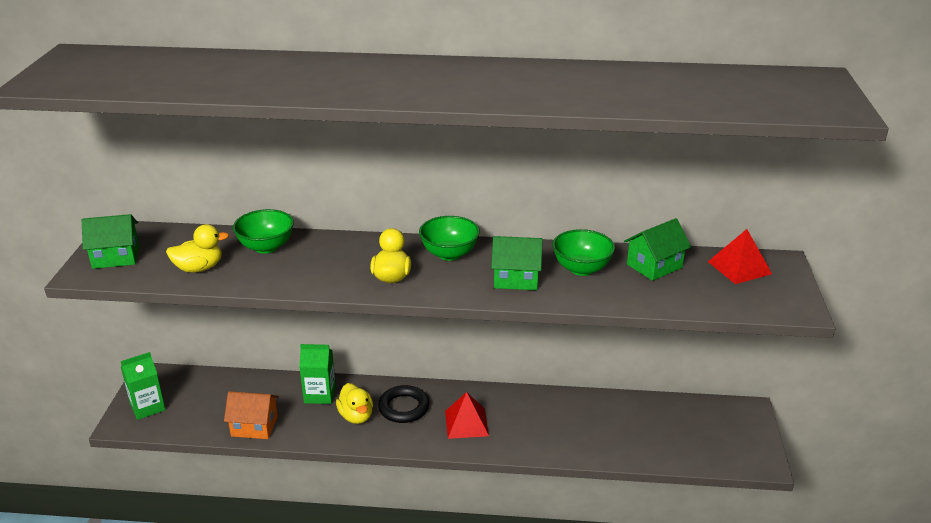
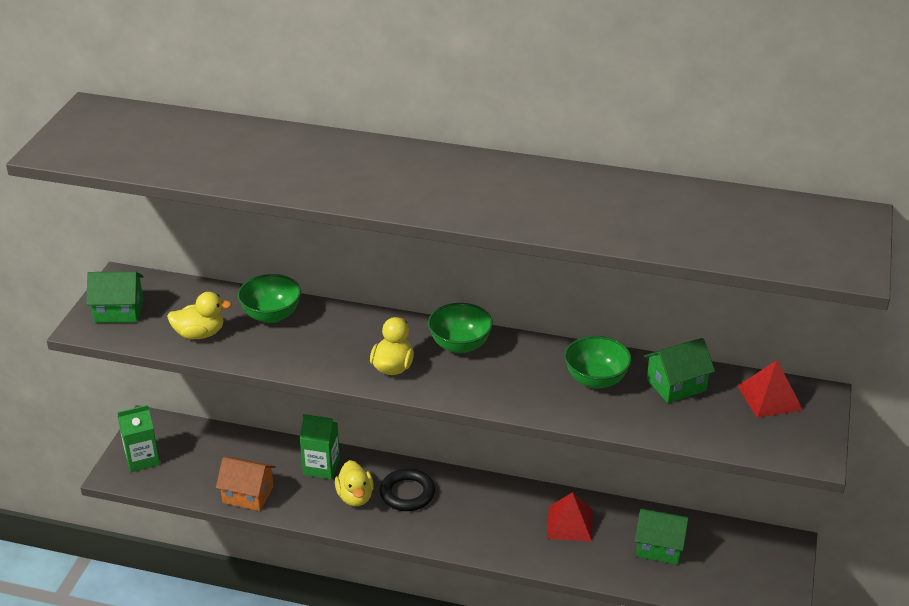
camera: 10 degrees right, 5 degrees up
(466, 423) = (470, 520): red pyramid -> red pyramid (570, 523)
(516, 279) = (522, 384): green house -> green house (659, 547)

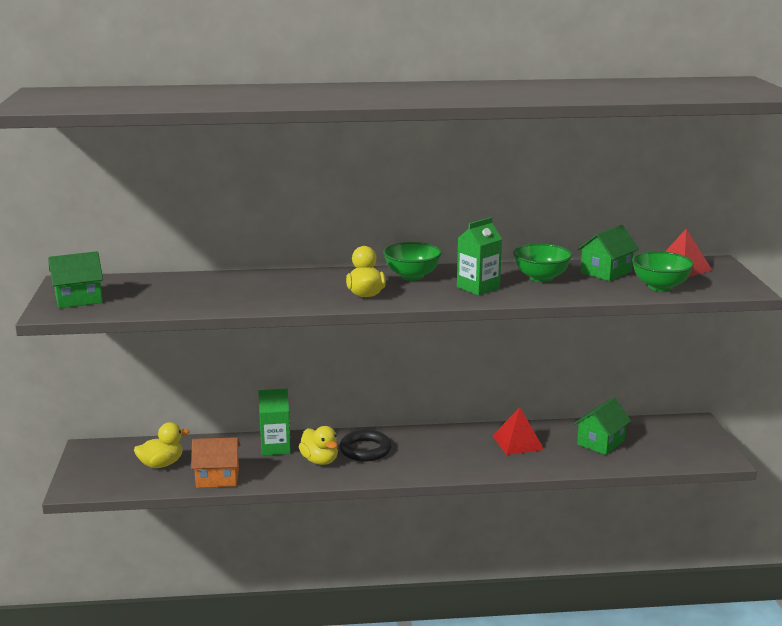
camera: 20 degrees left, 15 degrees down
(142, 459) = (96, 473): green carton -> green carton (478, 287)
(200, 334) = (170, 301): yellow duck -> yellow duck (161, 464)
(271, 315) = (229, 283): green bowl -> green bowl (660, 286)
(659, 547) = (600, 442): green house -> green house turned 45 degrees counterclockwise

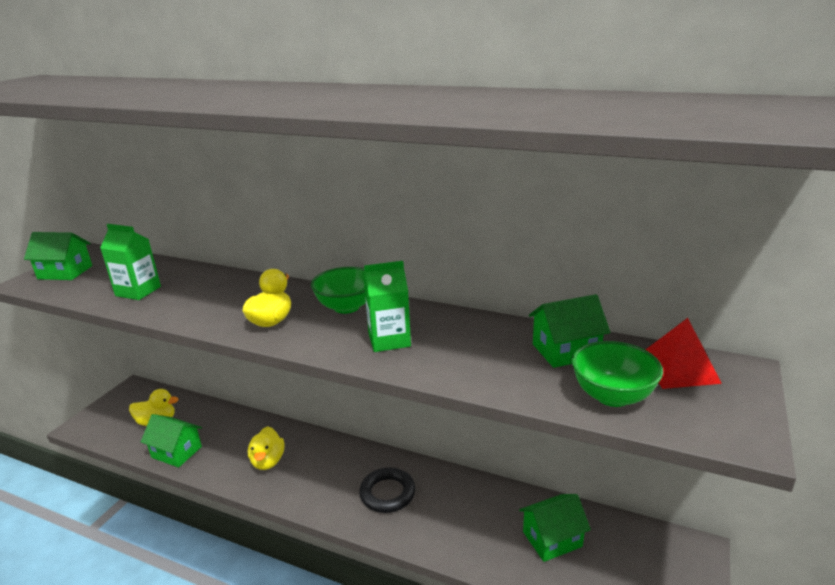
camera: 30 degrees right, 5 degrees up
(217, 478) = (176, 452): orange house -> green house
(275, 447) = (251, 433): green carton -> green carton (138, 291)
(365, 450) = (316, 462): black ring -> black ring (387, 493)
(518, 442) = (462, 504): red pyramid -> none
(541, 278) = (476, 341): green bowl -> none

